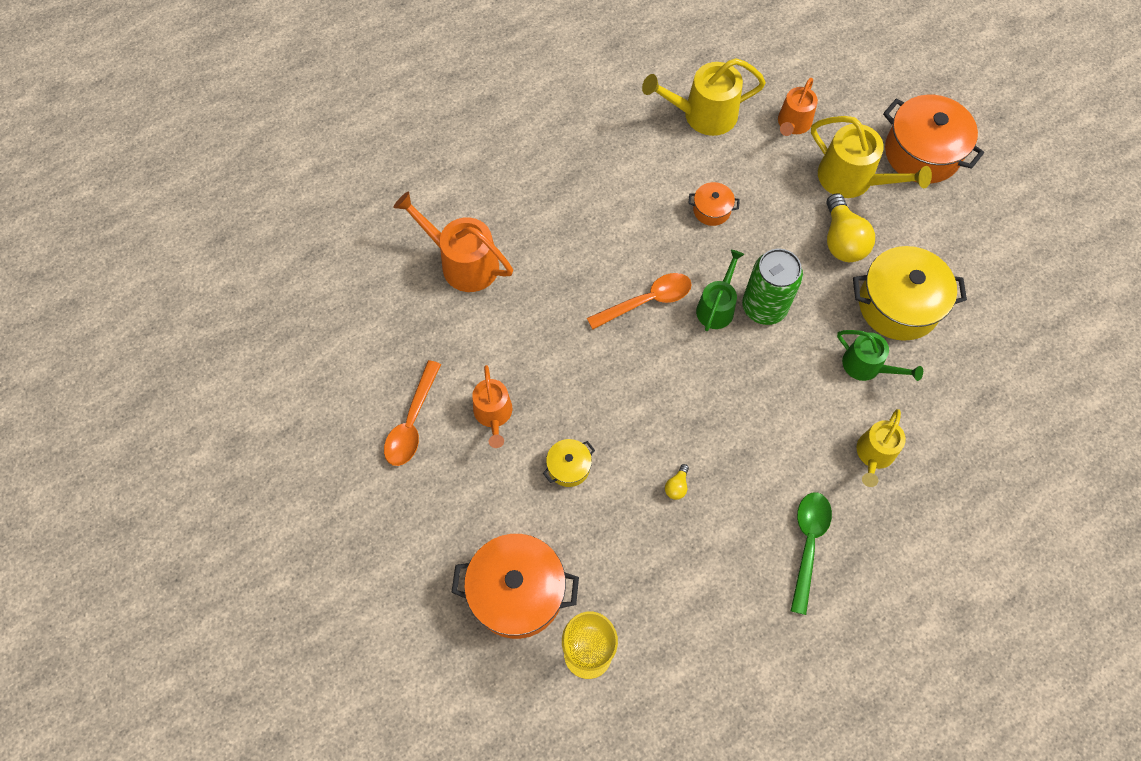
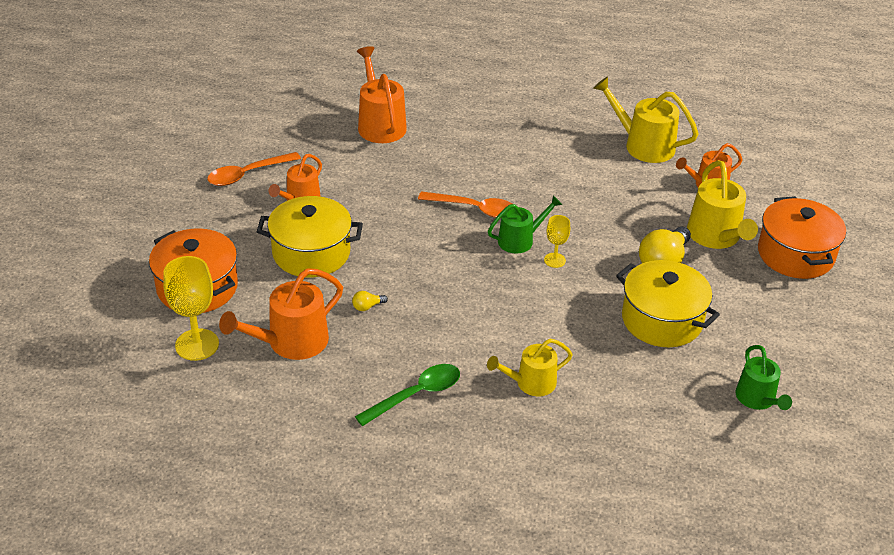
camera: 40 degrees right, 25 degrees down
(569, 467) = (311, 253): yellow pot -> yellow pot, size x2.07
(659, 579) = (291, 342): none -> orange watering can
(711, 210) = (584, 193): orange pot -> none
(764, 307) = (554, 260): green can -> yellow goblet
(866, 366) = (591, 335): green watering can -> green watering can (757, 399)

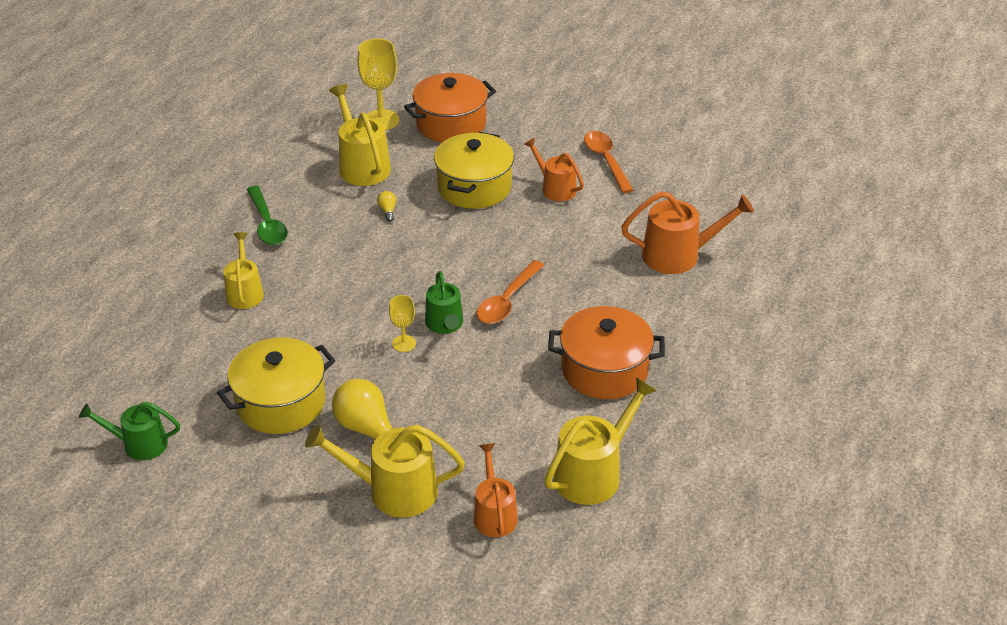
camera: 105 degrees right, 0 degrees up
(291, 342) = (362, 165): orange watering can -> yellow watering can
(795, 254) = (333, 558): orange pot -> orange pot (604, 370)

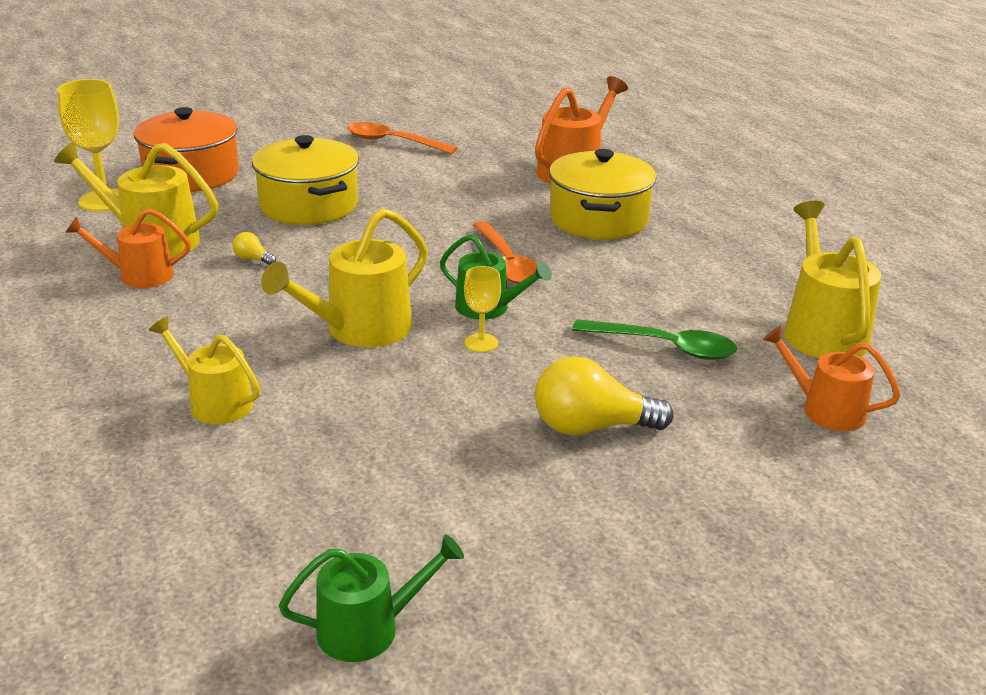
camera: 50 degrees left, 10 degrees down
(139, 444) = (368, 628): green watering can -> green watering can turned 150 degrees counterclockwise
(267, 224) = (124, 333): green spoon -> green spoon (664, 347)
(281, 403) = (459, 467): yellow pot -> yellow pot (598, 219)
(394, 490) = (717, 456): yellow watering can -> yellow watering can (360, 329)
(555, 188) = (386, 175): orange watering can -> orange watering can (139, 275)
(604, 370) = (679, 263): orange pot -> none

